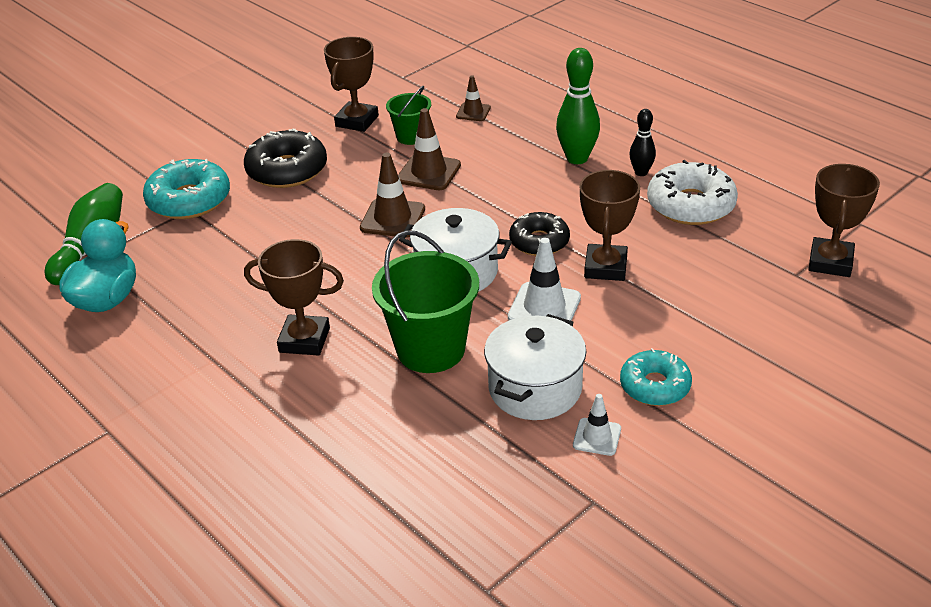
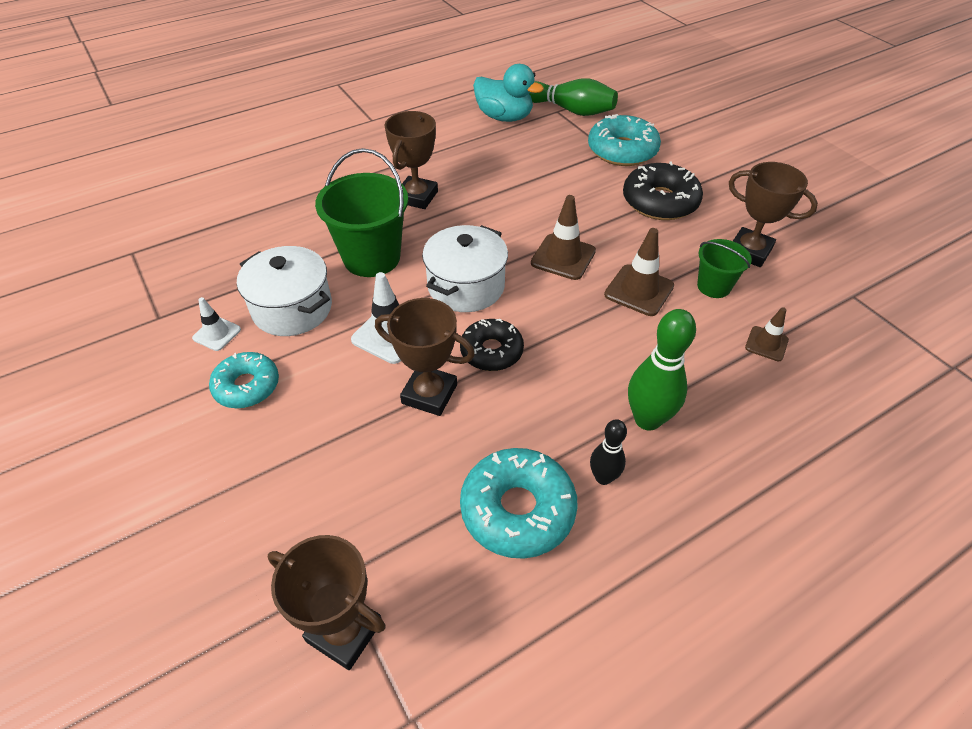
camera: 100 degrees right, 10 degrees up
(690, 205) = (517, 510): white donut -> turquoise donut

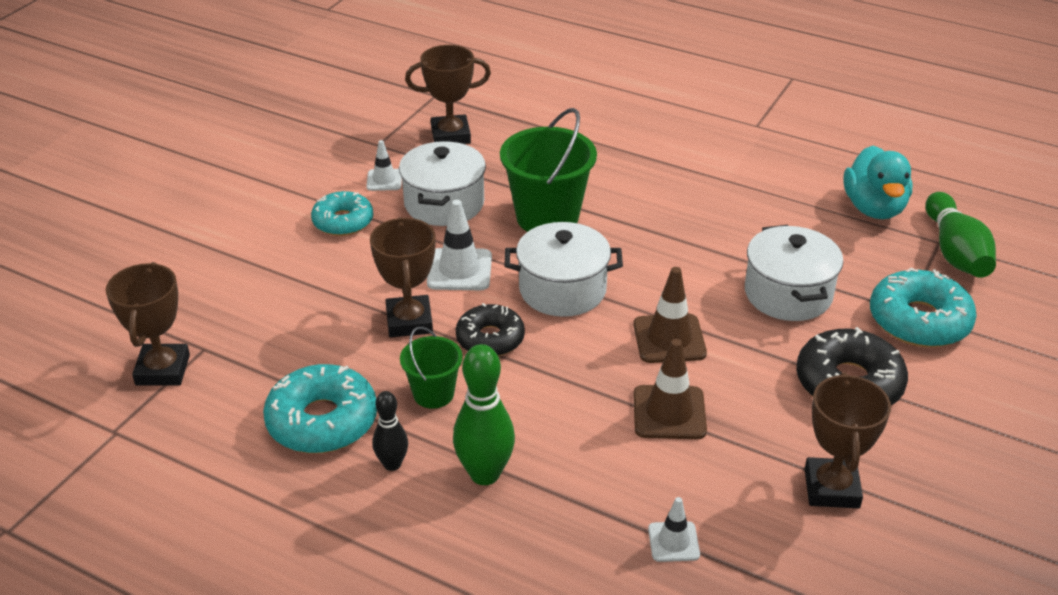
camera: 60 degrees right, 10 degrees down
(417, 197) = (663, 206): brown trophy -> brown trophy (450, 135)
(558, 186) = (788, 294): none -> white pot
(713, 286) = (733, 472): green bucket -> green bucket (433, 394)
(766, 344) = (673, 542): brown traffic cone -> white traffic cone

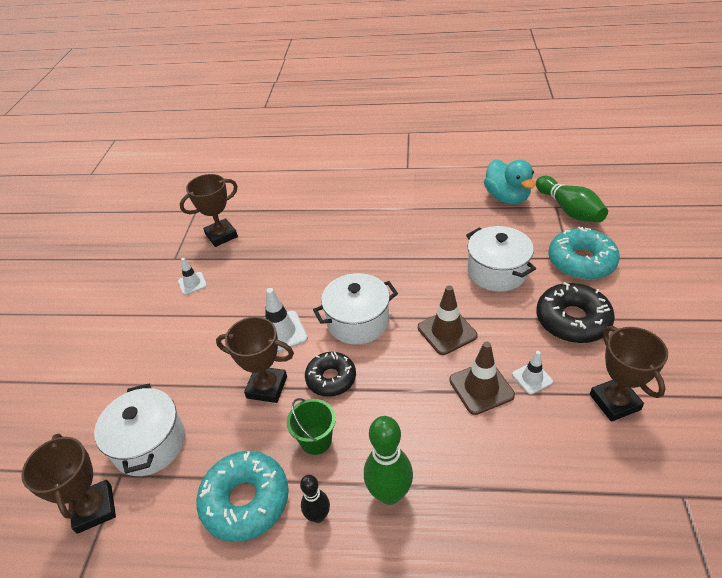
camera: 20 degrees left, 5 degrees up
(343, 221) = (178, 325): turquoise donut -> none
(409, 321) = (267, 387): brown trophy -> brown trophy turned 45 degrees counterclockwise
(444, 203) = (243, 286): white pot -> white pot (149, 444)
(547, 217) = (317, 272): green bucket -> none
(673, 542) = (548, 491): white traffic cone -> white traffic cone (532, 378)

